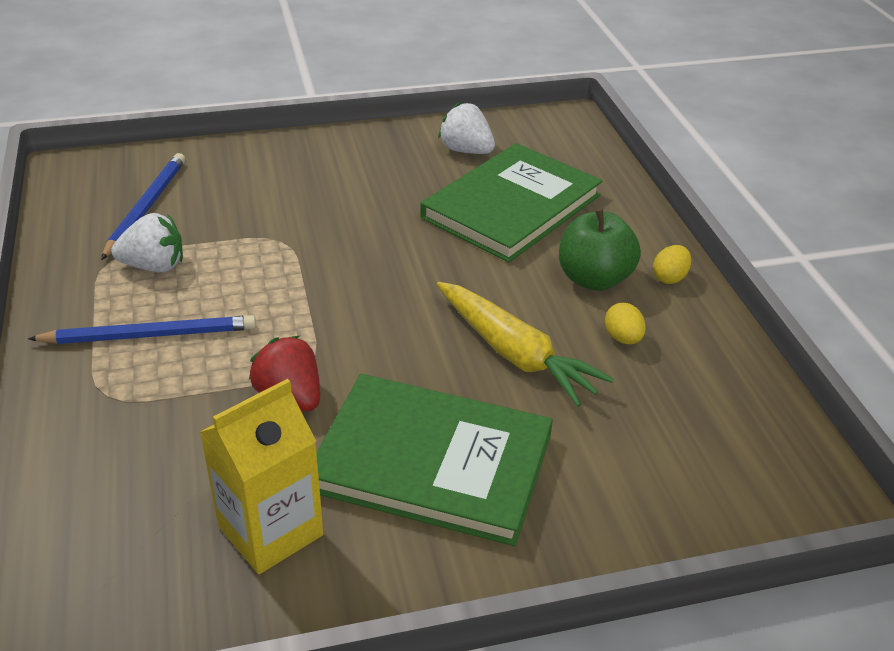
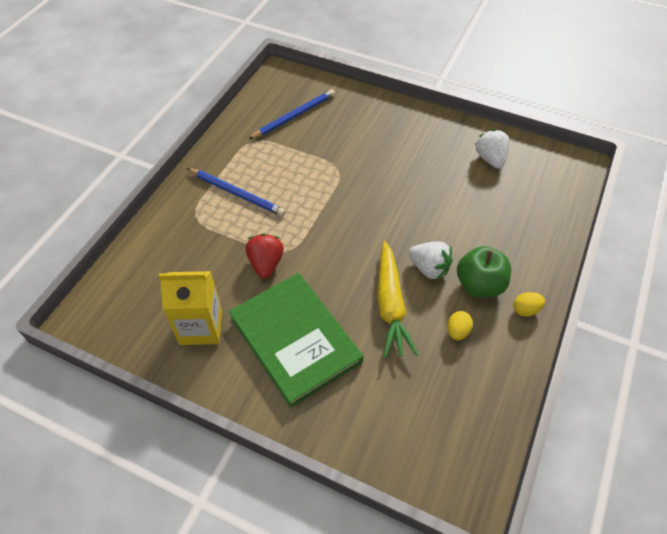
camera: 40 degrees right, 15 degrees up
(154, 266) = (269, 154): white strawberry -> white strawberry (429, 268)
(511, 206) = (479, 211): green book -> none

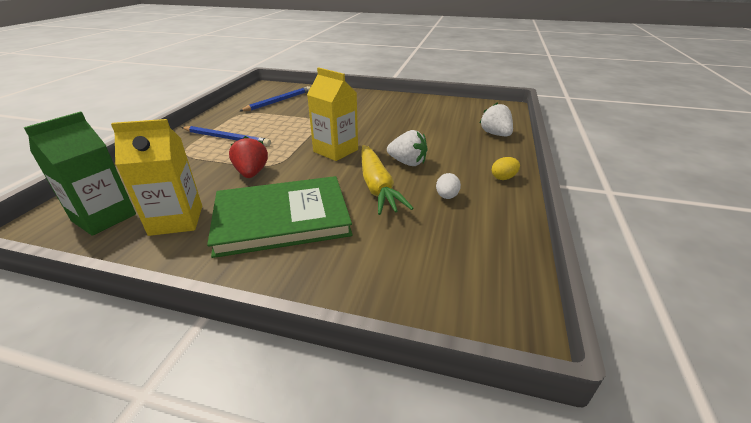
camera: 10 degrees left, 20 degrees down
(137, 313) = (104, 217): none -> green carton
(295, 339) = (282, 218): green book -> green book turned 60 degrees counterclockwise
(354, 235) = (335, 151): none -> yellow carton
(457, 331) = (446, 196): yellow egg -> white egg
(479, 285) = (456, 168): green apple -> none
(490, 159) = (438, 108): white strawberry -> white strawberry (495, 134)

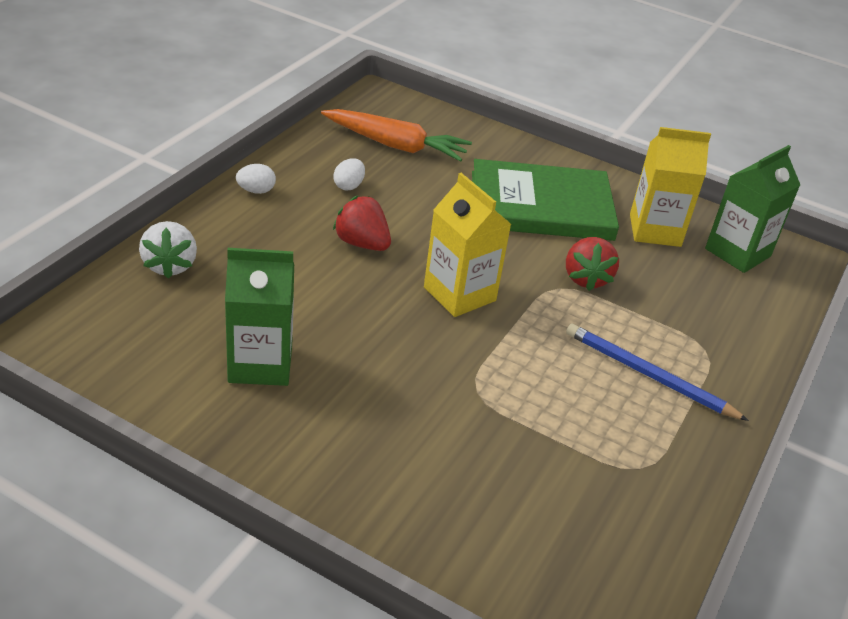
camera: 170 degrees left, 5 degrees up
(278, 101) = (563, 515): blue pencil -> none
(377, 186) = (423, 217): yellow carrot -> none
(407, 163) = (362, 243): white strawberry -> red strawberry
(415, 114) = (260, 364): none -> green carton
(439, 247) = (395, 145): none -> orange carrot
(503, 178) = (256, 191): yellow egg -> white egg

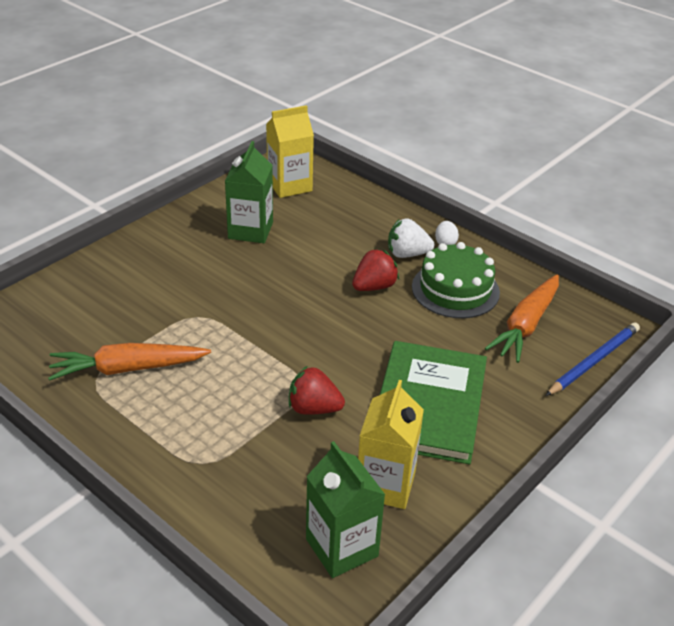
camera: 105 degrees right, 0 degrees up
(170, 265) = (355, 203): white strawberry -> white strawberry (407, 254)
(349, 186) = (455, 289): white egg -> green cake
(459, 294) = (304, 327): yellow carton -> yellow carton (289, 185)
(604, 440) = (128, 369): none -> orange carrot
(648, 375) = (184, 414): blue pencil -> blue pencil (593, 361)

